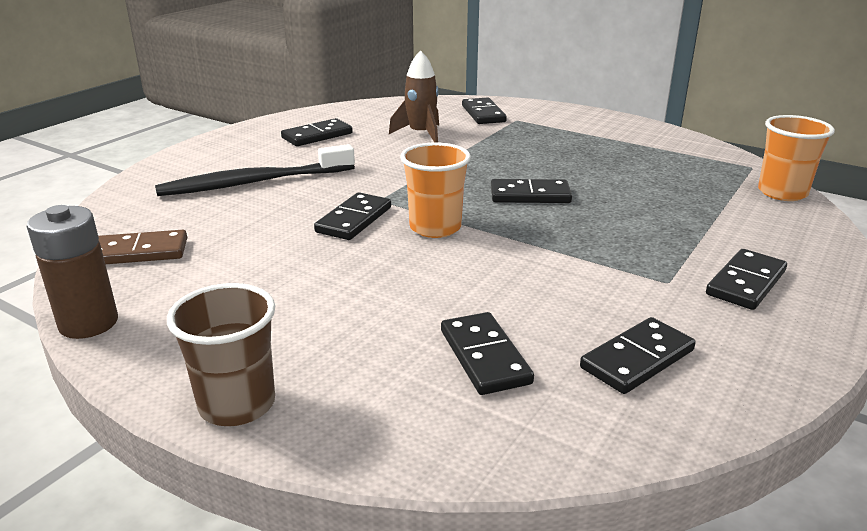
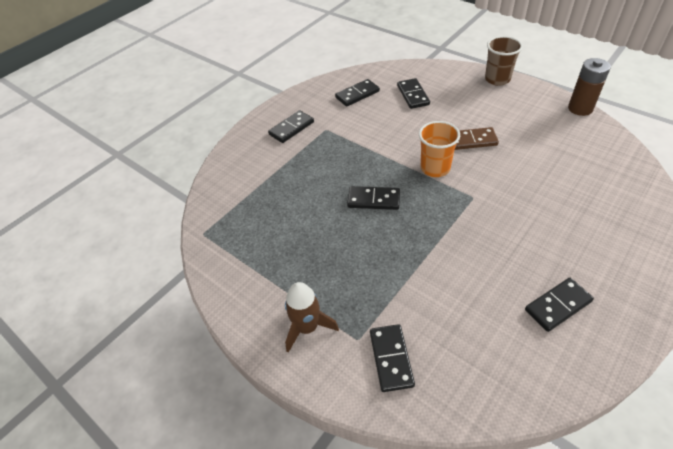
camera: 170 degrees left, 20 degrees up
(139, 252) = (596, 150): brown domino -> brown domino (471, 141)
(253, 183) = (572, 220): black toothbrush -> none
(354, 220) = (484, 176): black domino -> none
(421, 134) = (455, 305): brown rocket -> brown rocket (307, 327)
(782, 193) = (211, 199): orange cup -> none

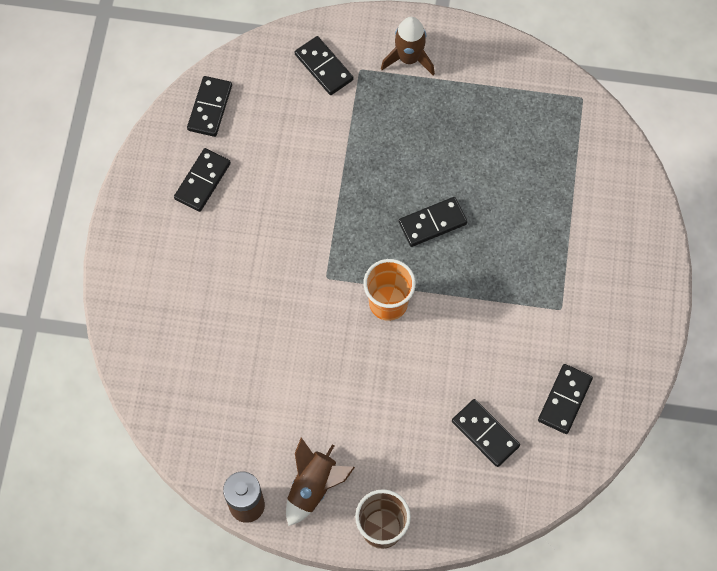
camera: 145 degrees right, 20 degrees up
(291, 128) = (606, 290): black domino -> black domino (209, 108)
(471, 141) = (365, 372): brown domino -> none
(532, 104) = (313, 486): none -> brown rocket

